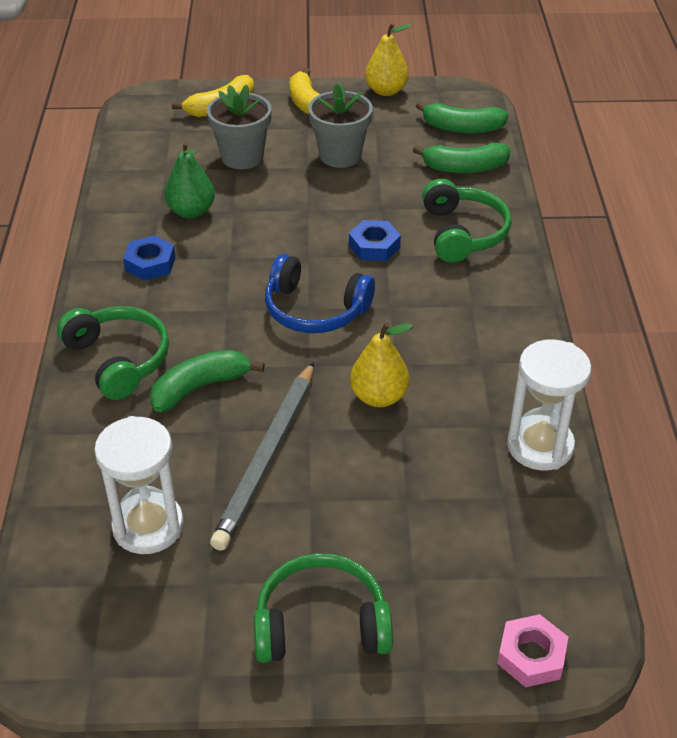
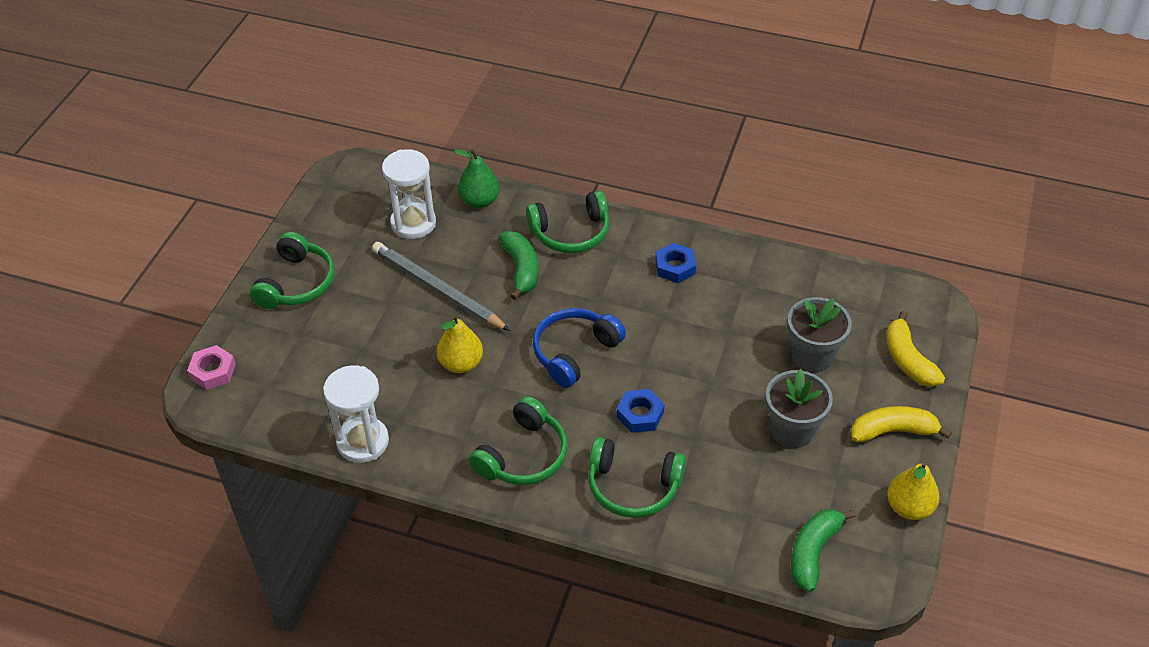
camera: 110 degrees right, 5 degrees up
(191, 211) = (737, 304): green pear -> green pear (479, 201)
(465, 168) = (738, 527): green banana -> none
(474, 312) = (523, 455): none -> green headphones

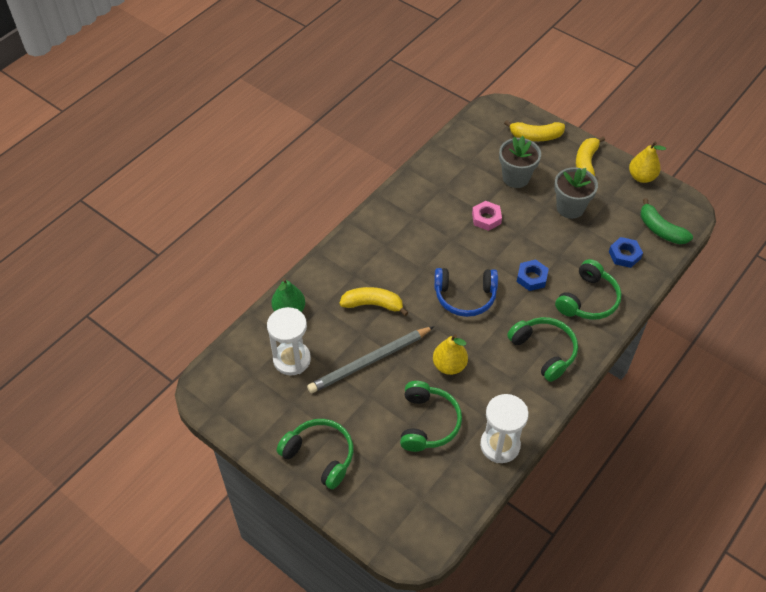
camera: 70 degrees left, 5 degrees up
(213, 371) = (391, 537): pink nut -> pink nut (486, 218)
(521, 269) = (373, 304): green banana -> yellow banana
(570, 232) = (350, 265): green headphones -> green headphones (427, 423)
(574, 352) = (465, 296): blue headphones -> blue headphones turned 60 degrees counterclockwise
(675, 267) = (411, 218): blue nut -> blue nut (624, 255)

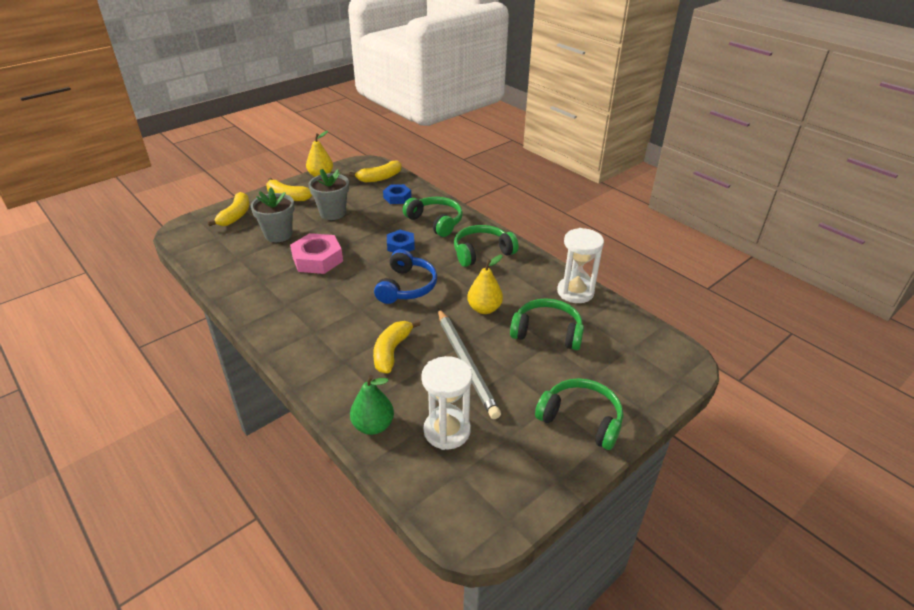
camera: 80 degrees left, 15 degrees down
(320, 456) = (581, 419): green headphones -> green headphones turned 75 degrees clockwise
(486, 218) = (317, 259): pink nut -> pink nut, size x1.62
(660, 230) = (380, 178): green banana -> yellow banana

